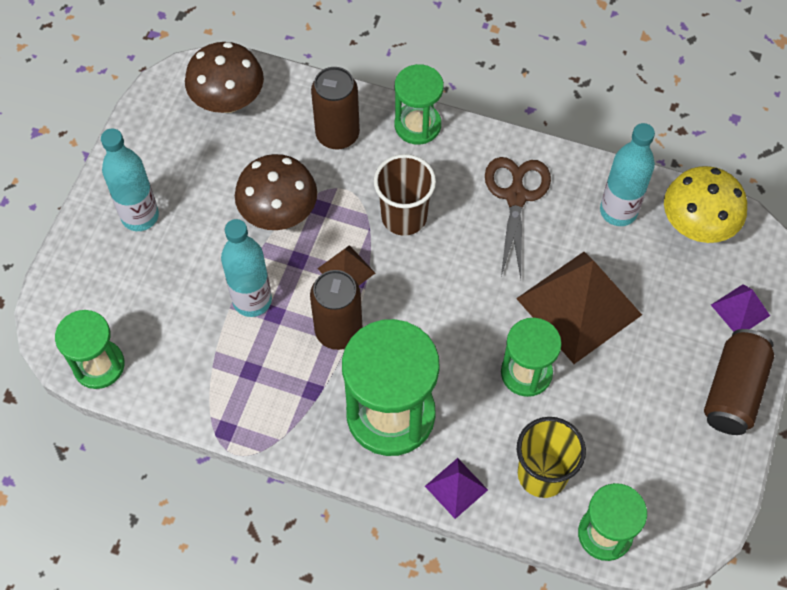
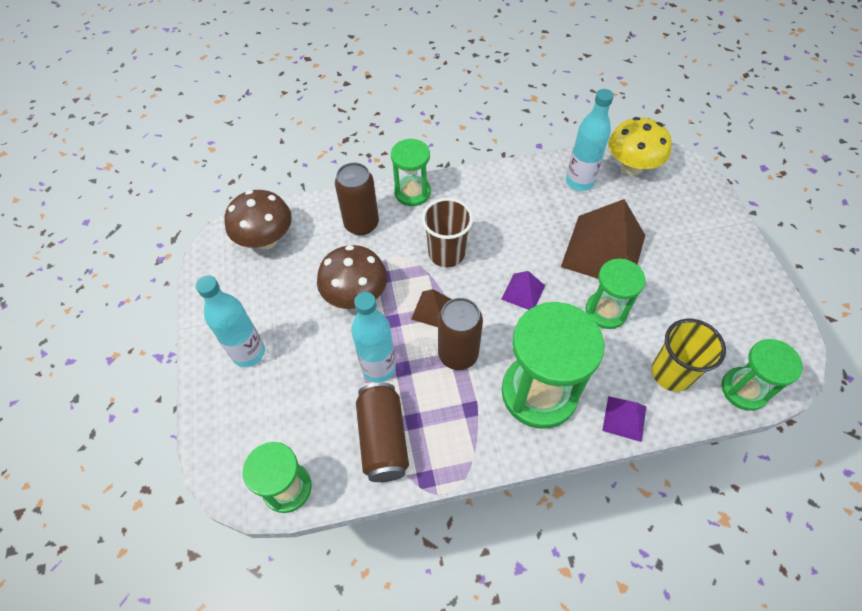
camera: 30 degrees left, 5 degrees down
(516, 196) = (510, 204): brown scissors -> none
(733, 391) = (736, 251): brown can -> brown can (383, 439)
(740, 310) = (698, 202): purple pyramid -> purple pyramid (523, 292)

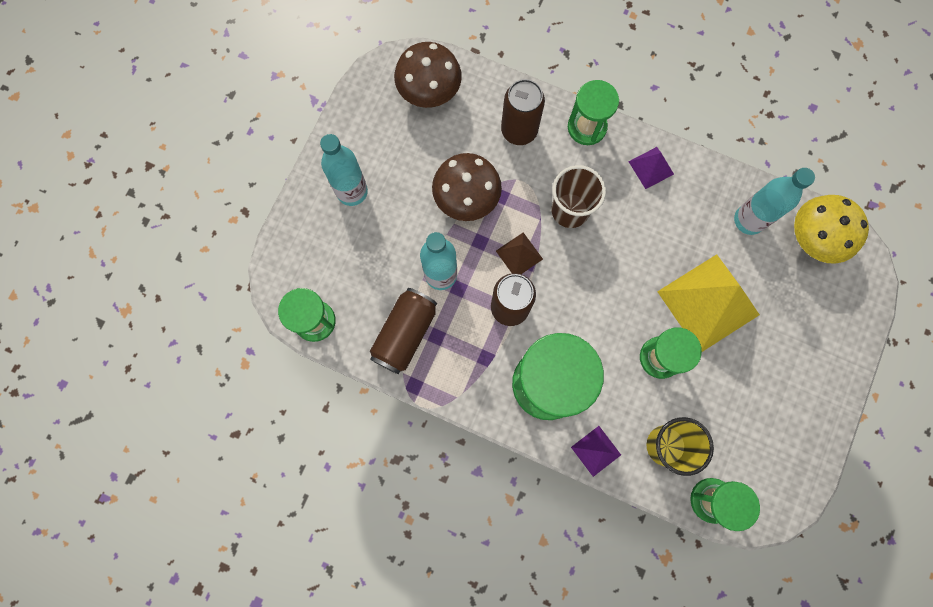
camera: 35 degrees right, 20 degrees up
(523, 292) = (605, 292): purple pyramid -> purple pyramid (651, 168)
(603, 250) = (708, 303): brown pyramid -> yellow pyramid

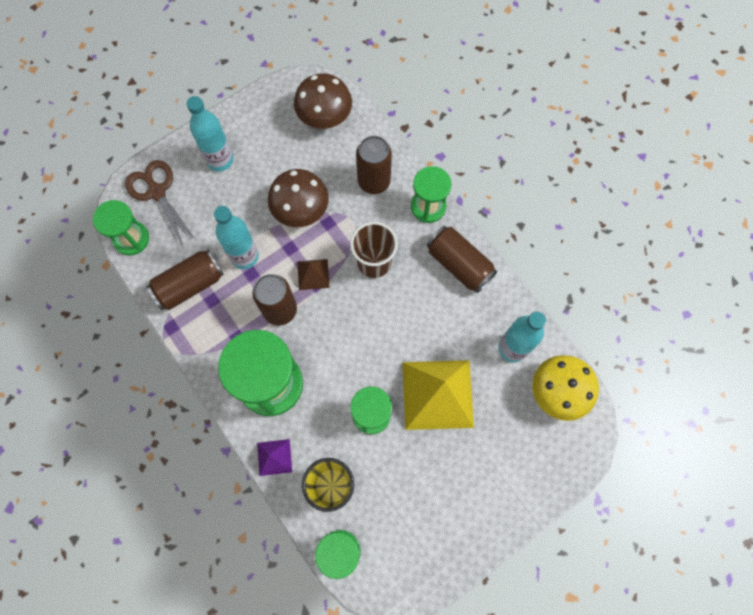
camera: 30 degrees right, 5 degrees down
(309, 259) = (157, 192): none -> brown scissors
(651, 168) = (459, 264): purple pyramid -> brown can

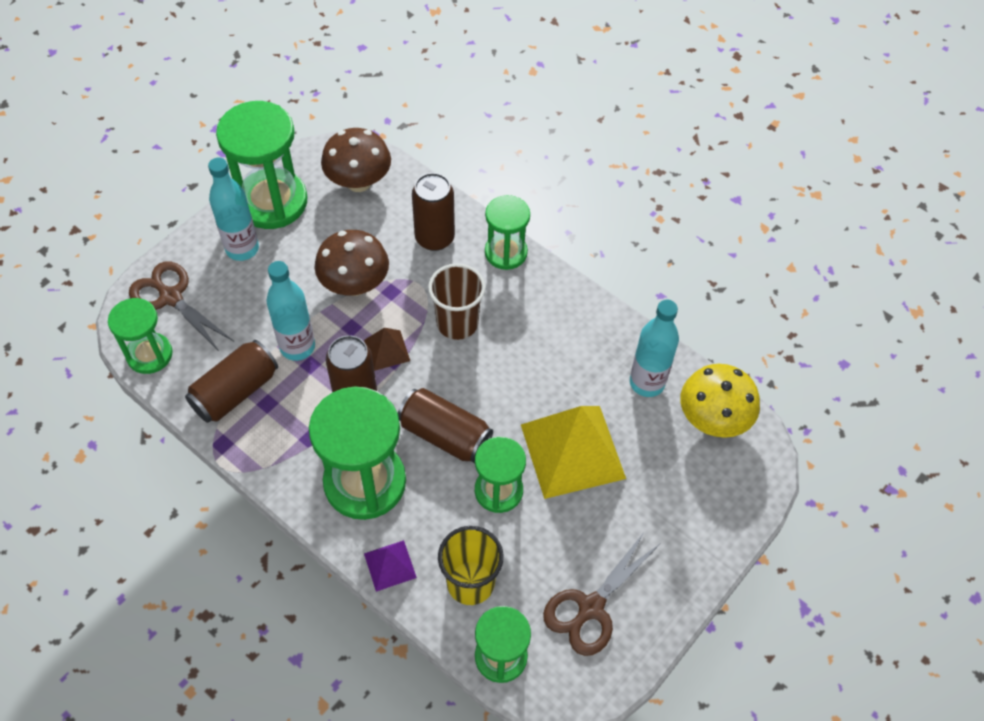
camera: 15 degrees left, 15 degrees down
(252, 122) = (272, 202): none -> green hourglass
(418, 528) = (590, 608): none -> brown scissors
(459, 264) = (559, 306): brown can -> brown can (445, 435)

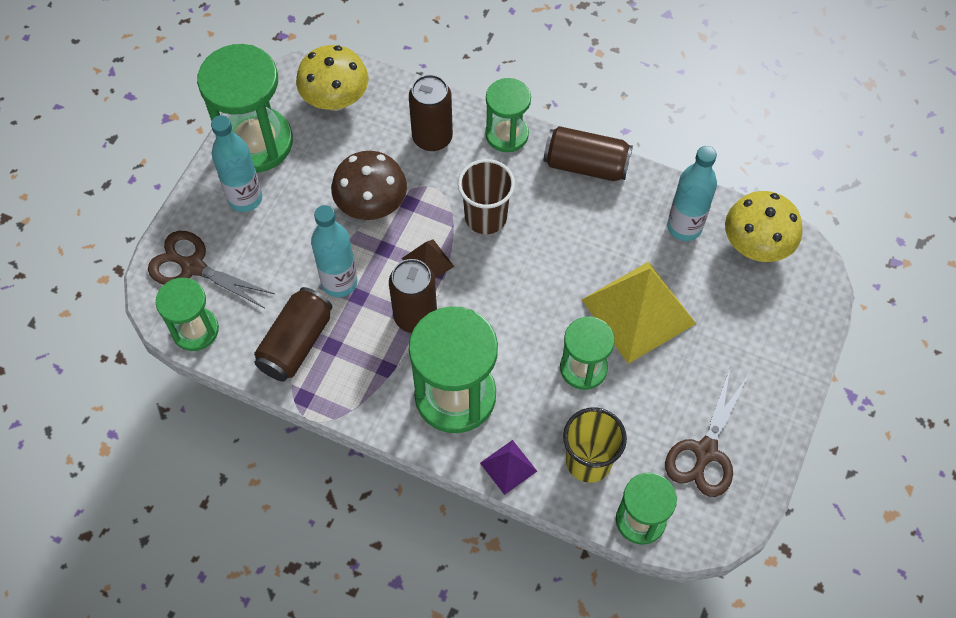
camera: 15 degrees left, 5 degrees up
(359, 182) = (335, 100): brown mushroom -> yellow mushroom
(445, 435) = (514, 329): brown can -> brown can (586, 165)

